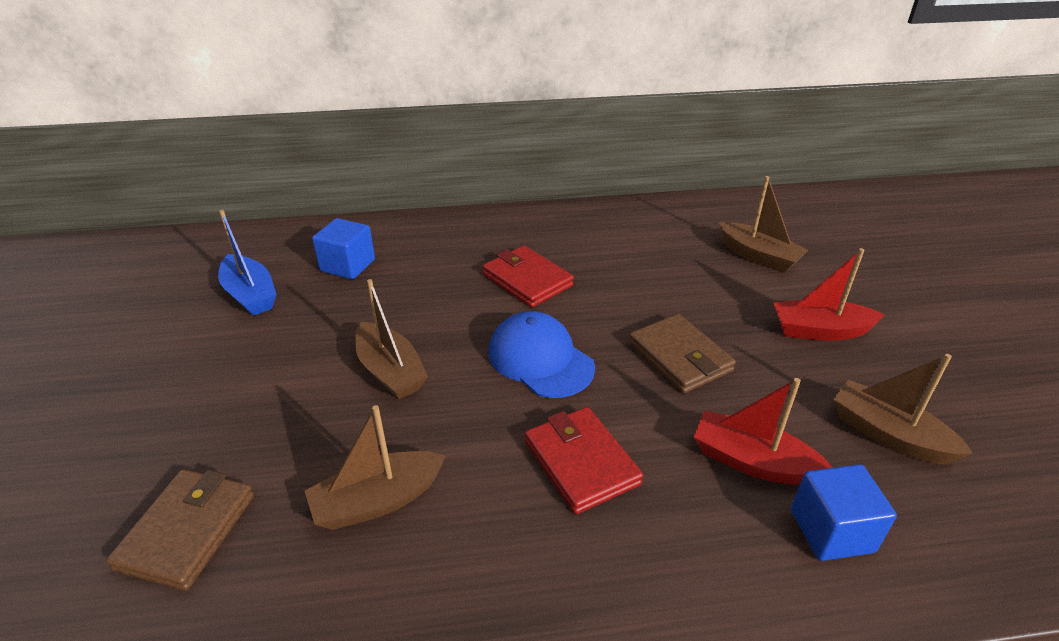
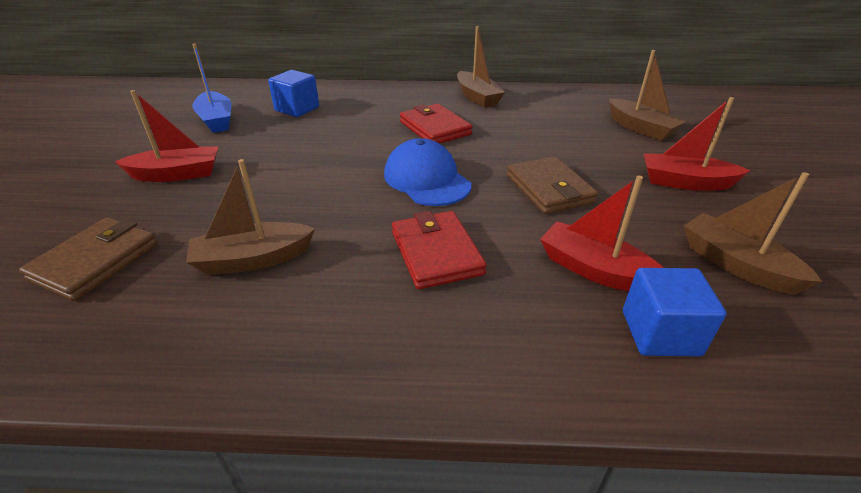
camera: 10 degrees right, 0 degrees up
(234, 387) = (177, 174): none -> red boat
(390, 371) = (301, 176): brown boat -> brown boat (477, 97)

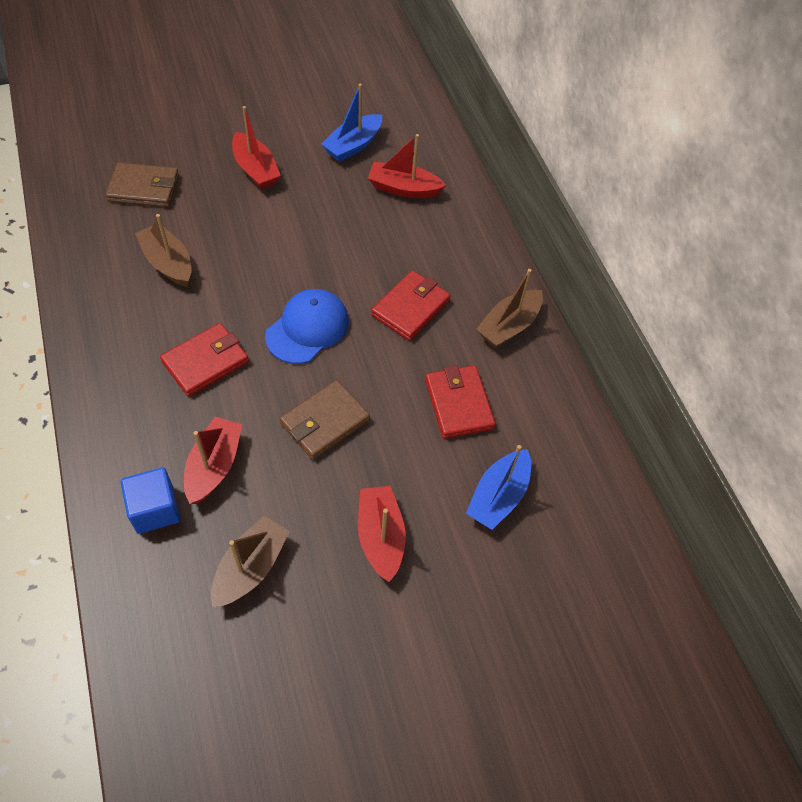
camera: 65 degrees right, 20 degrees up
(297, 109) = (403, 188): blue cube -> red boat
(547, 127) = (459, 404): none -> red wallet
(640, 128) = (498, 496): brown boat -> blue boat

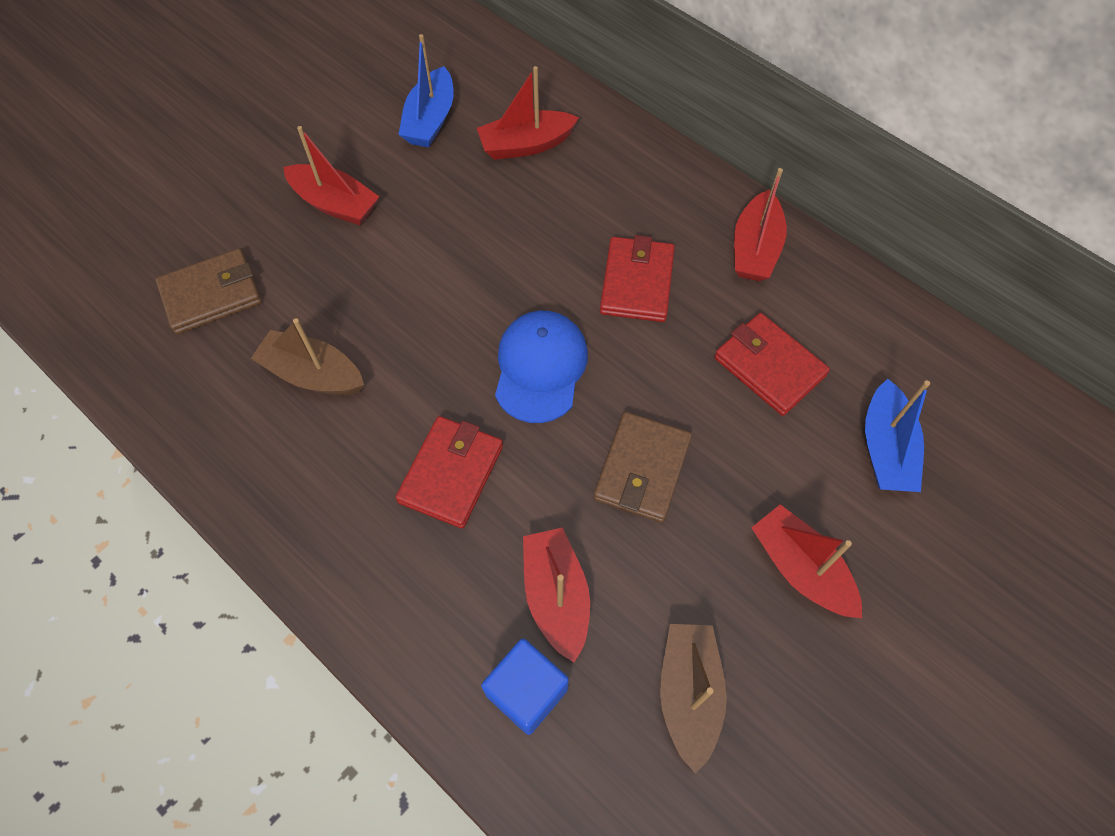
camera: 25 degrees left, 5 degrees up
(508, 326) = (755, 249): brown boat -> red boat

